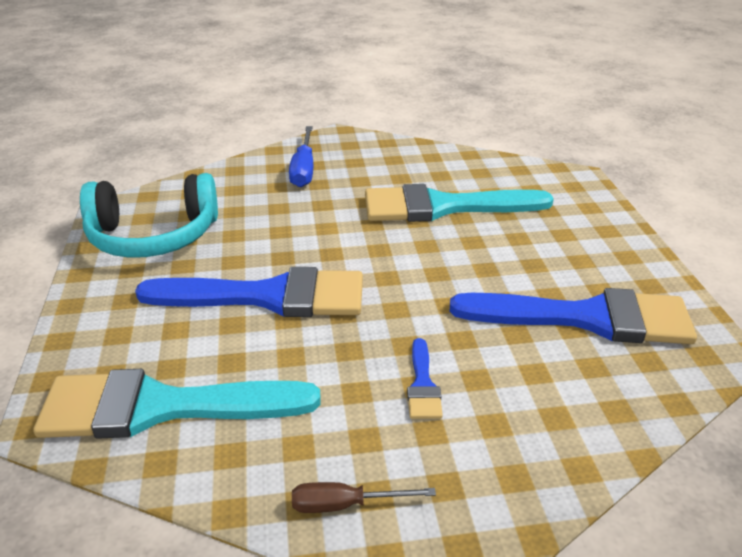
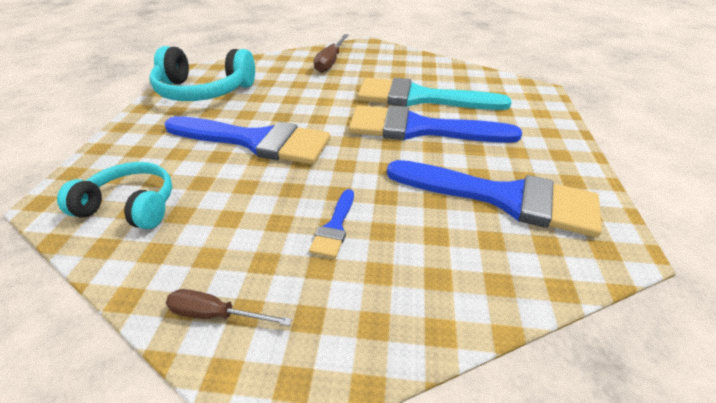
camera: 15 degrees right, 5 degrees up
(160, 407) = (130, 206): turquoise brush -> turquoise headphones
(304, 169) = (330, 62): blue screwdriver -> brown screwdriver
(460, 249) = (419, 129): none -> blue brush

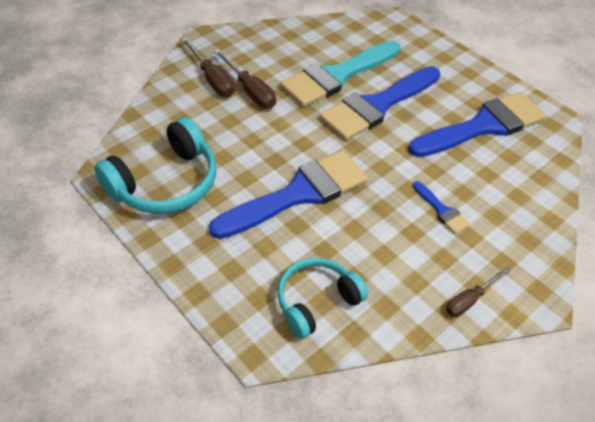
camera: 50 degrees left, 10 degrees up
(341, 77) = (250, 90): none -> brown screwdriver

